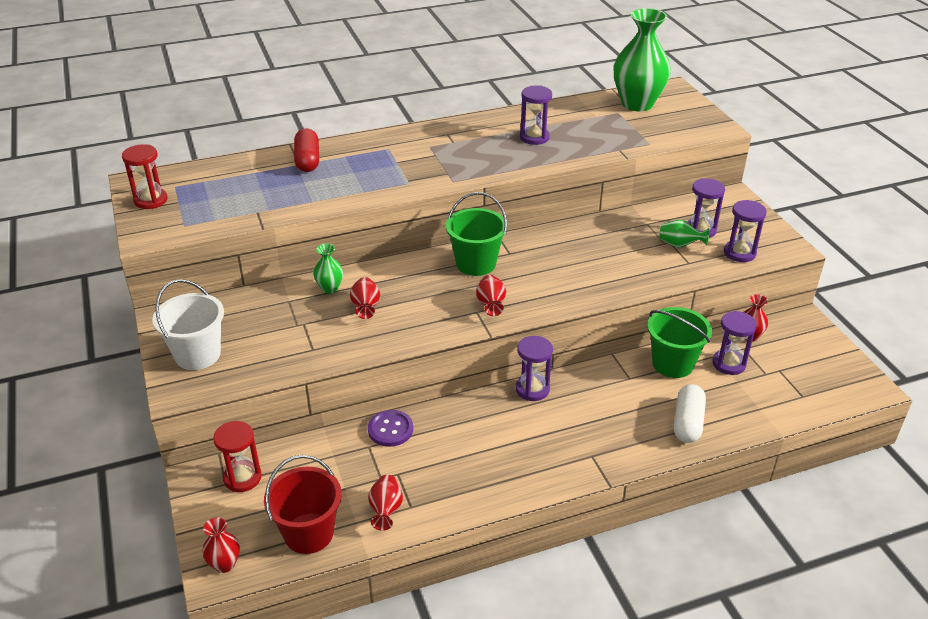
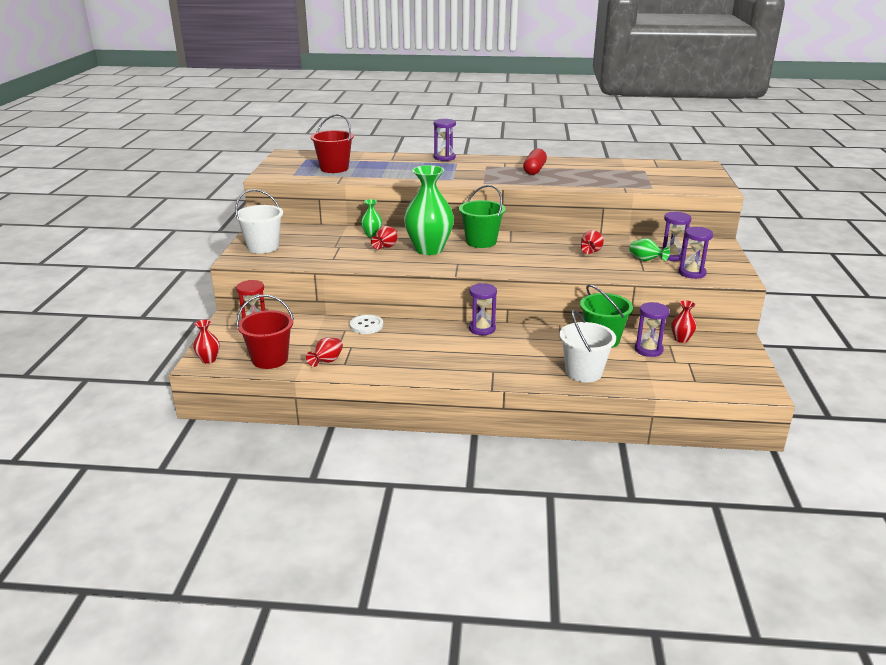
camera: 25 degrees right, 10 degrees down
(150, 200) = (285, 162): red hourglass -> none
(233, 198) = (334, 168): none -> red bucket
(307, 160) = (398, 160): red capsule -> red capsule (534, 170)
(390, 429) = (366, 325): purple button -> white button
(491, 305) = (471, 262): red vase -> red vase (590, 252)
(534, 137) = (565, 172): purple hourglass -> purple hourglass (444, 158)
(637, 104) = (665, 168): green vase -> green vase (429, 249)
(687, 422) = (583, 372): white capsule -> white bucket

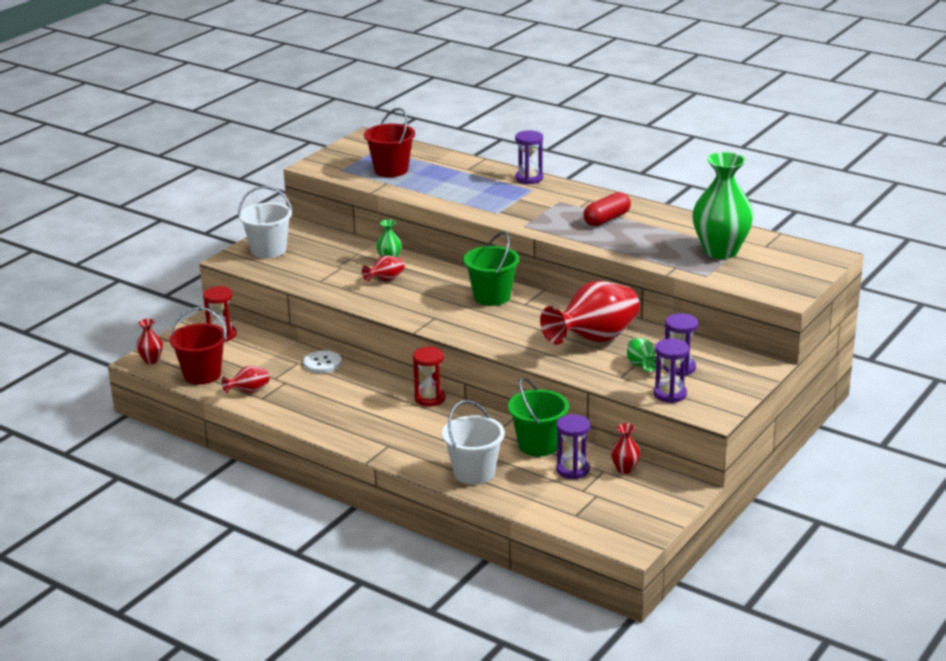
camera: 30 degrees right, 0 degrees up
(429, 249) = (426, 293): green vase -> green vase (720, 251)
(482, 329) = (430, 398): purple hourglass -> red hourglass
(590, 252) = (594, 339): red vase -> red vase, size x2.23

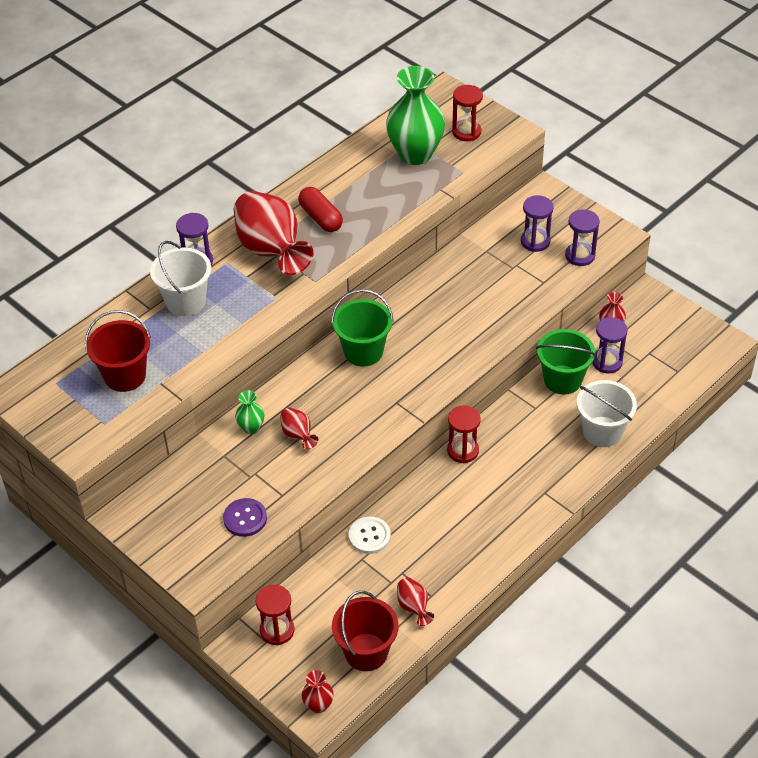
camera: 80 degrees left, 20 degrees up
(268, 250) = (185, 541): white bucket -> white bucket (185, 301)
(293, 269) = (245, 518): none -> purple button
(594, 339) = (471, 289): red vase -> red vase (271, 251)
(641, 365) = (526, 265): green vase -> none
(770, 272) = (466, 132): none -> red hourglass

